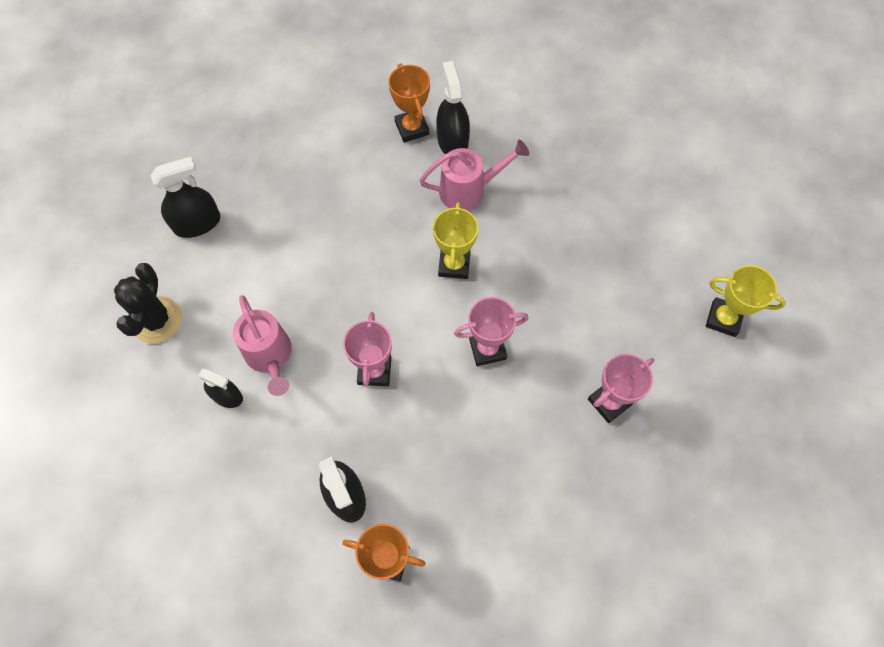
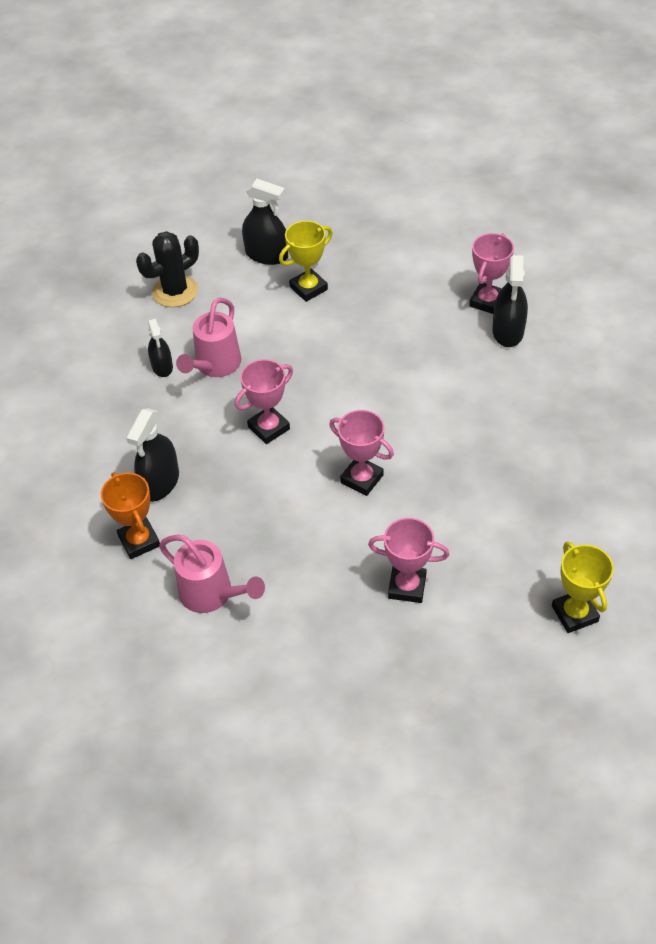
camera: 50 degrees right, 15 degrees down
(412, 128) = (487, 301): orange trophy -> pink trophy
(452, 141) = (508, 331): black spray bottle -> black spray bottle turned 150 degrees clockwise
(454, 264) = (406, 409): yellow trophy -> yellow trophy (308, 288)
(469, 190) = (479, 371): pink watering can -> pink watering can (212, 594)

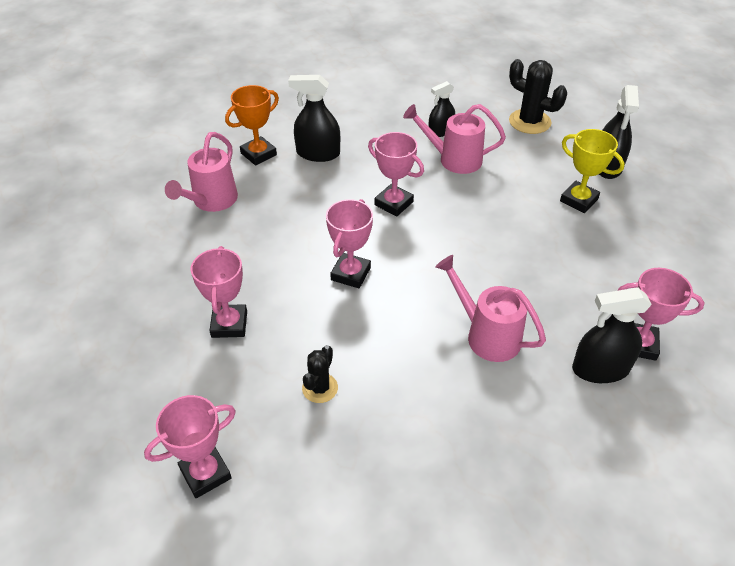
camera: 75 degrees right, 5 degrees down
(459, 393) = (486, 335): none -> pink watering can
(497, 521) = (320, 388): none -> black cactus
(574, 613) = (205, 473): yellow trophy -> pink trophy

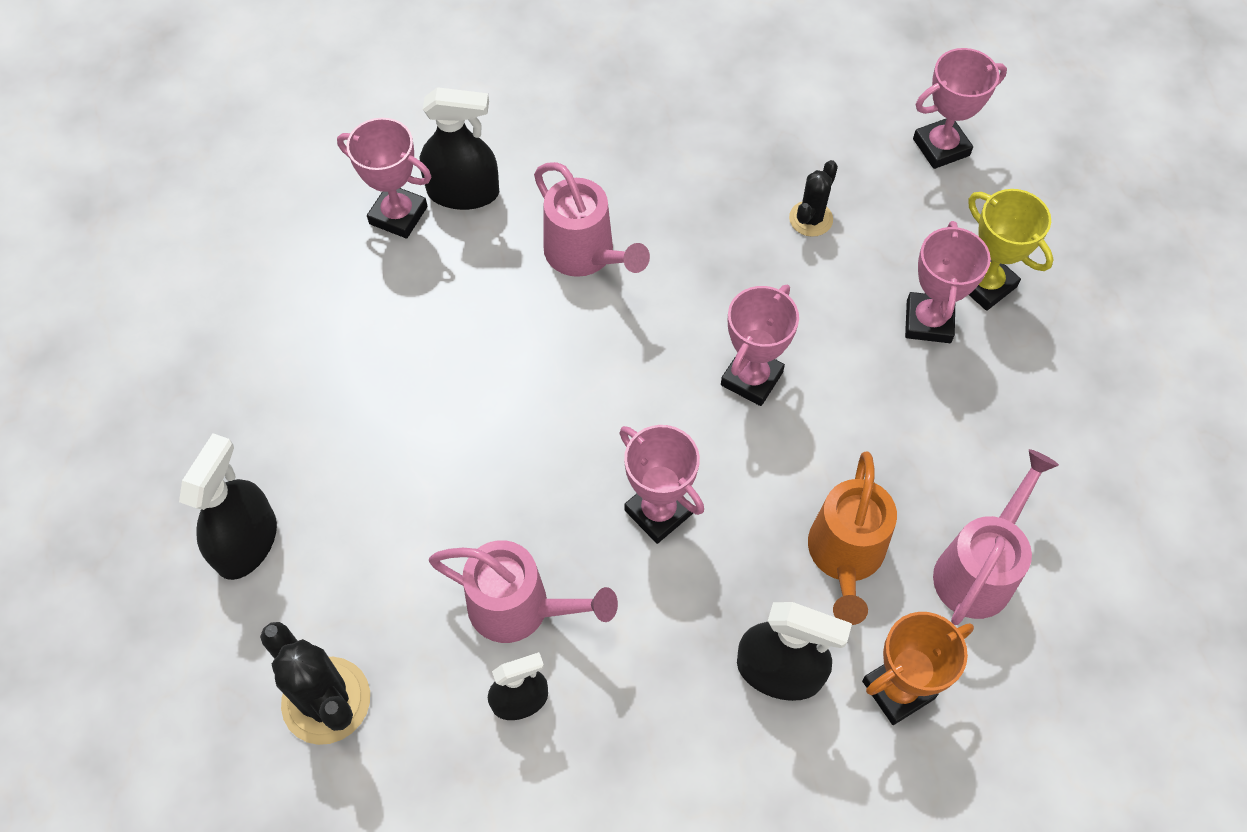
camera: 170 degrees left, 15 degrees up
(286, 197) = (844, 558): none -> orange watering can
(578, 200) = (342, 468): yellow trophy -> yellow trophy (985, 284)

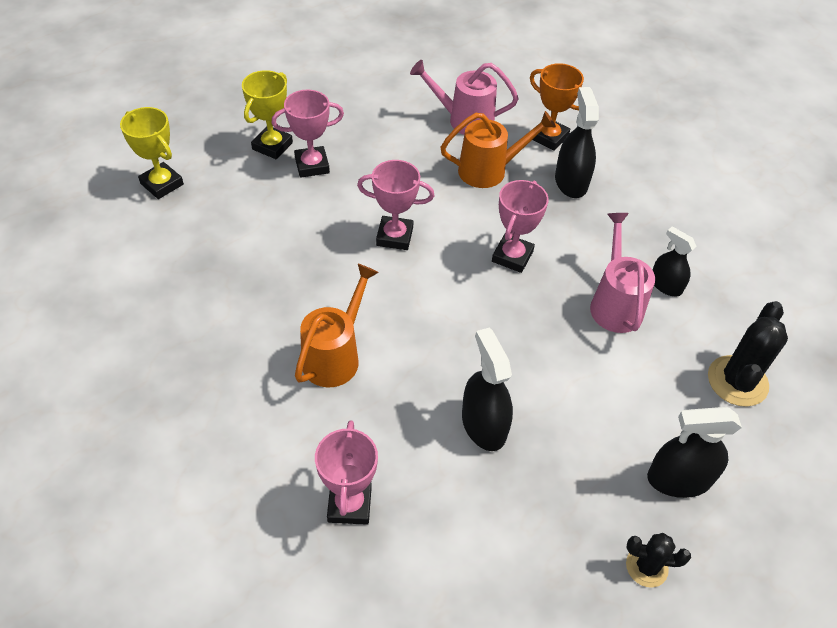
camera: 115 degrees left, 10 degrees down
(463, 192) = (306, 463): black spray bottle -> black spray bottle (483, 425)
(586, 256) = (336, 355): pink watering can -> orange watering can
(810, 219) = (251, 236): black cactus -> black cactus (646, 567)
(941, 147) = (162, 184): pink trophy -> yellow trophy

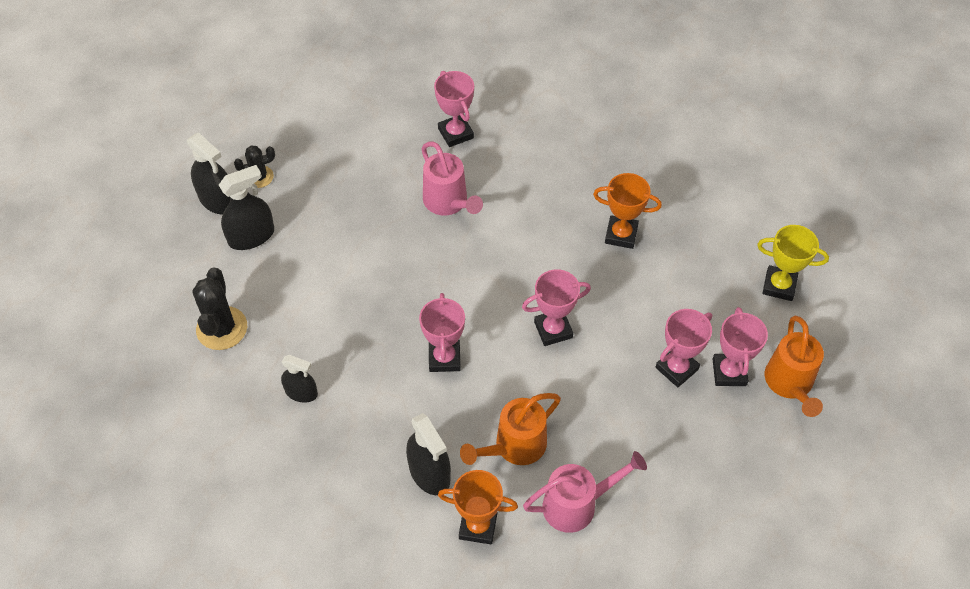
camera: 155 degrees right, 5 degrees up
(258, 289) = (621, 235): none -> orange trophy
(272, 146) = (729, 372): yellow trophy -> pink trophy
(336, 355) = (528, 213): orange watering can -> orange watering can (790, 384)
(483, 425) = (398, 213): black spray bottle -> black spray bottle (217, 200)
(615, 303) = (340, 353): pink watering can -> pink watering can (448, 203)

